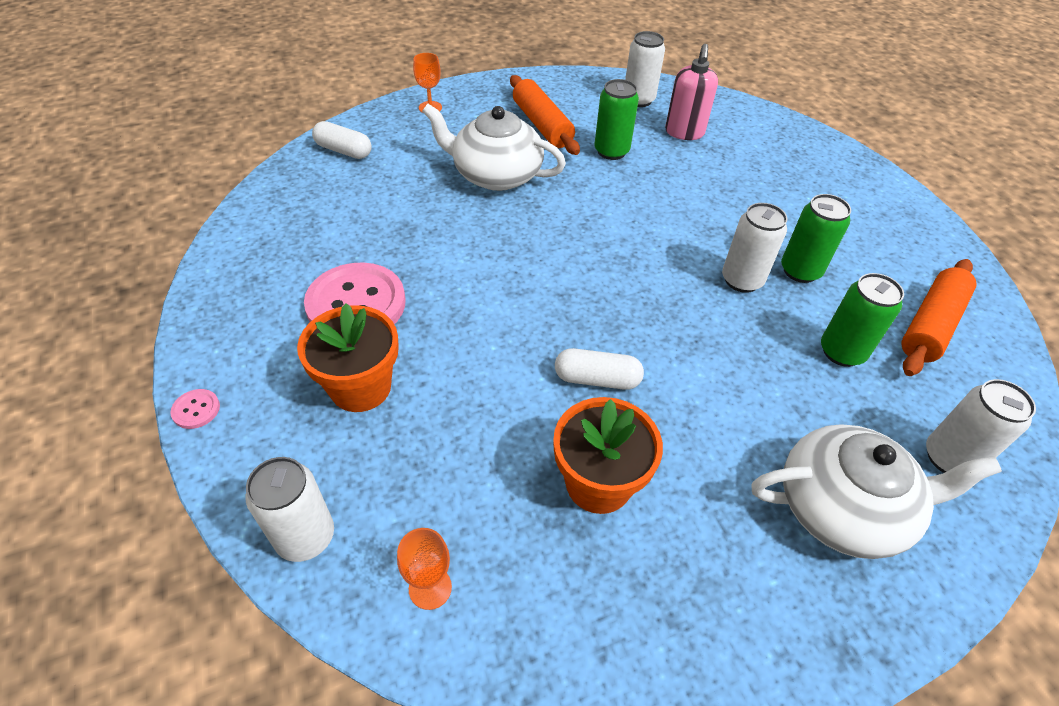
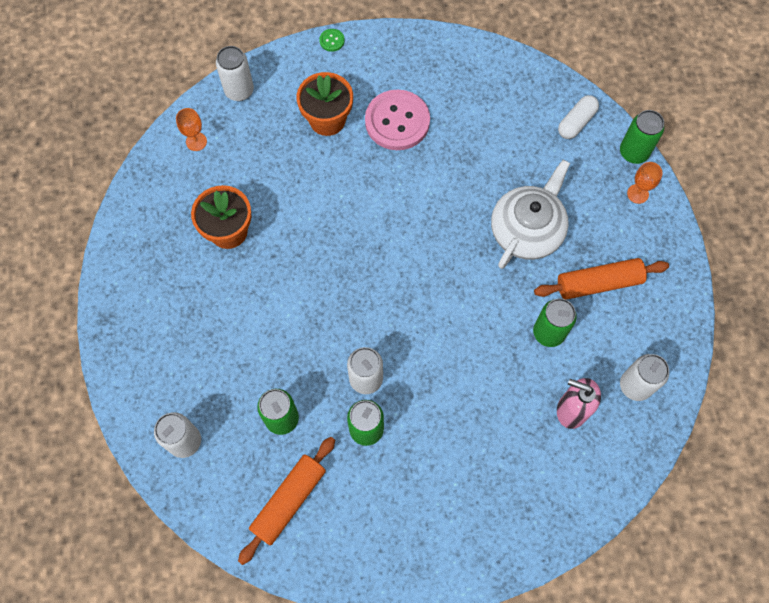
camera: 105 degrees right, 20 degrees up
(196, 410) = (332, 41): pink button -> green button
(379, 112) = (633, 152): none -> green can
(597, 379) = (300, 250): white capsule -> none
(843, 508) = (174, 358): white teapot -> none
(930, 325) = (289, 500): orange rolling pin -> orange rolling pin turned 75 degrees clockwise

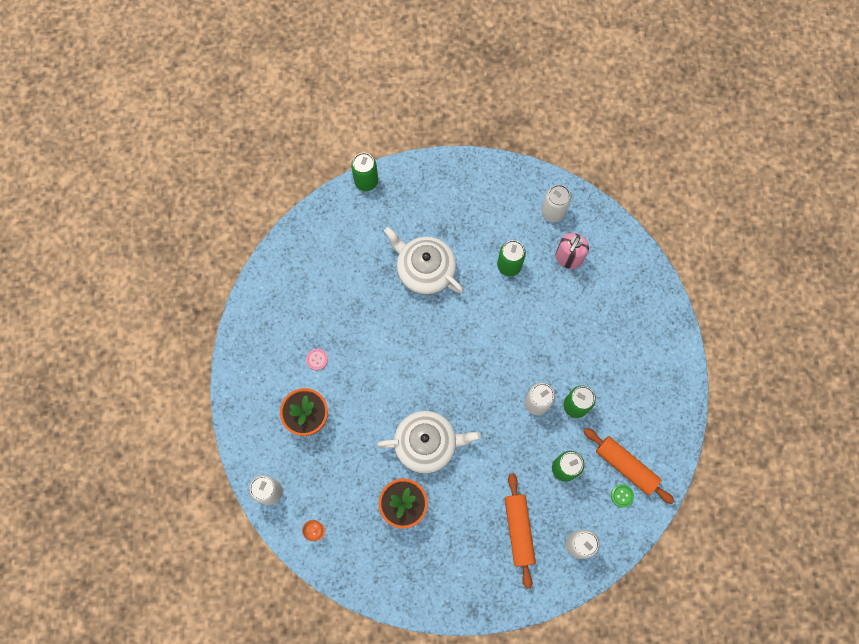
camera: 85 degrees left, 5 degrees up
(304, 250) = (427, 444): none -> white teapot
(332, 41) = (229, 408): green button -> green button (622, 496)
(397, 121) = (317, 359): pink button -> pink button, size x0.40
(576, 122) = (334, 219): white capsule -> none
(598, 283) = (473, 224): orange rolling pin -> orange rolling pin (519, 530)
(637, 194) = (402, 184): orange goblet -> none

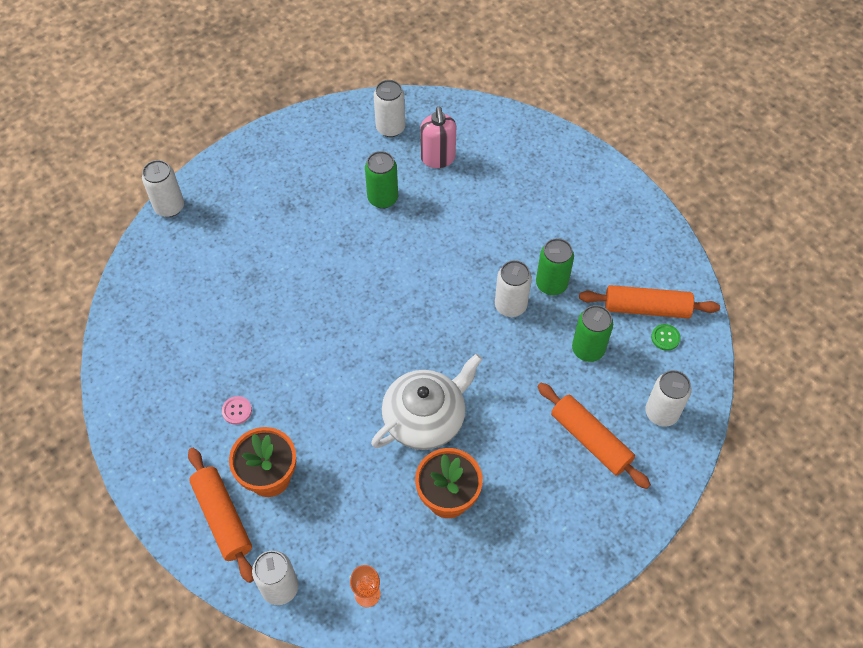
camera: 35 degrees left, 15 degrees down
(265, 425) = (223, 518): none -> orange rolling pin
(366, 181) = (169, 207): green can -> white can
(425, 270) = (296, 252): white teapot -> none

